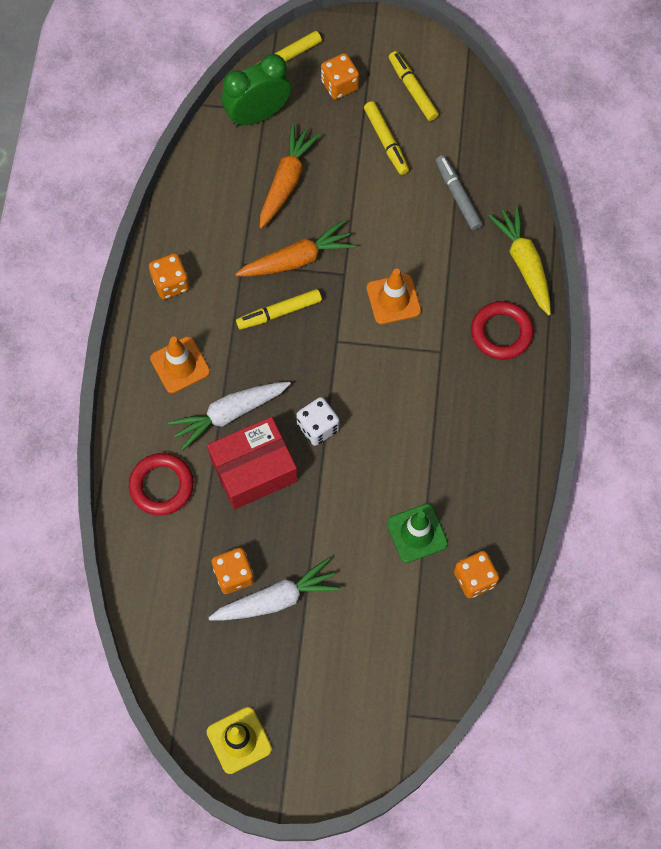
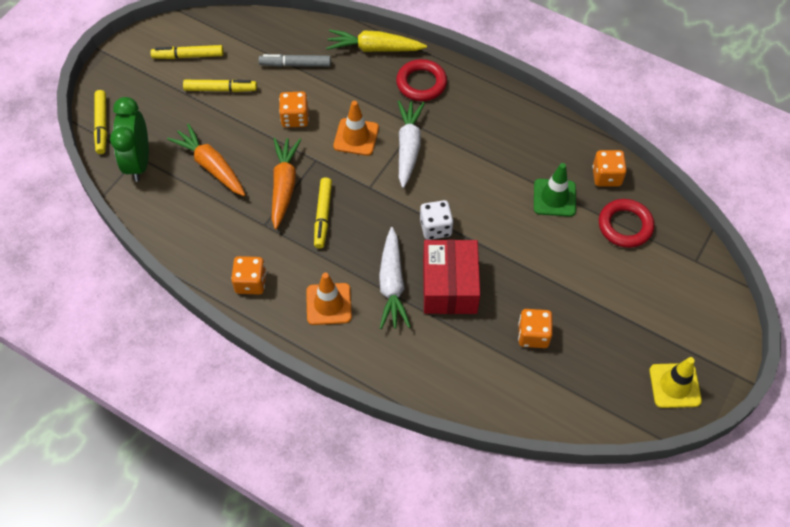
camera: 65 degrees left, 10 degrees down
(161, 486) = (430, 359): red ring -> red ring (625, 226)
(276, 599) = (566, 313): white carrot -> white carrot (408, 147)
(339, 85) = (151, 99): orange dice -> orange dice (295, 118)

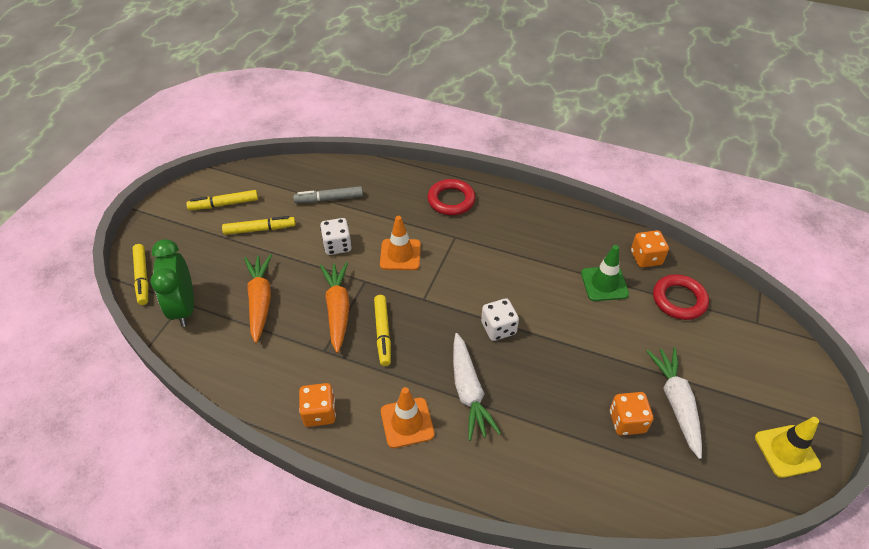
camera: 10 degrees left, 10 degrees down
(211, 166) = (260, 301): orange carrot -> orange carrot turned 45 degrees clockwise
(295, 118) = (337, 245): orange dice -> white dice
(374, 48) = (401, 177): yellow carrot -> none
(408, 147) = (453, 257): white carrot -> white carrot (676, 403)
(449, 286) = (528, 384): red box -> none

